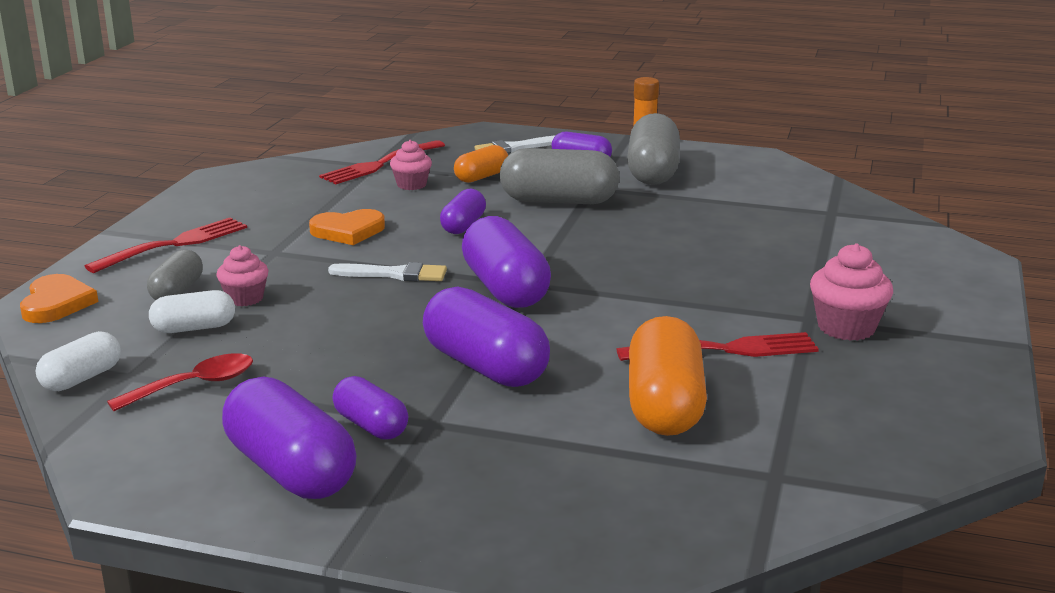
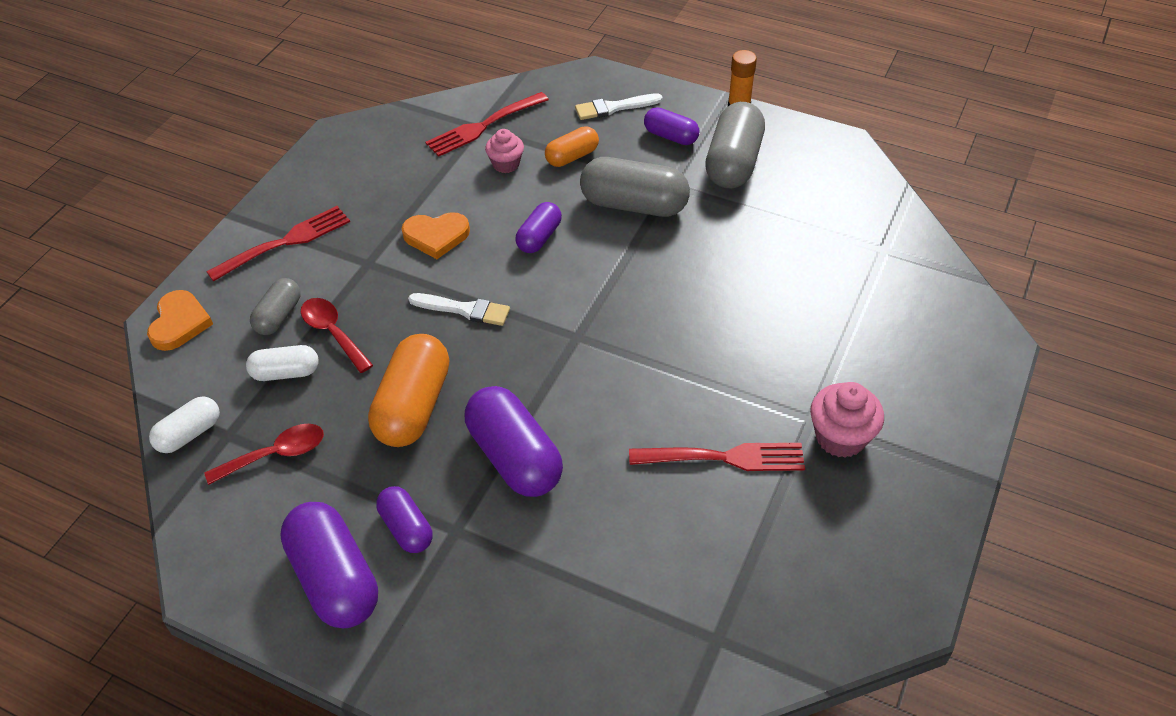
camera: 10 degrees right, 25 degrees up
(245, 298) = (333, 333): pink cupcake -> red spoon
(505, 289) = (555, 343): purple capsule -> none
(664, 406) = (650, 532): orange capsule -> orange capsule (413, 406)

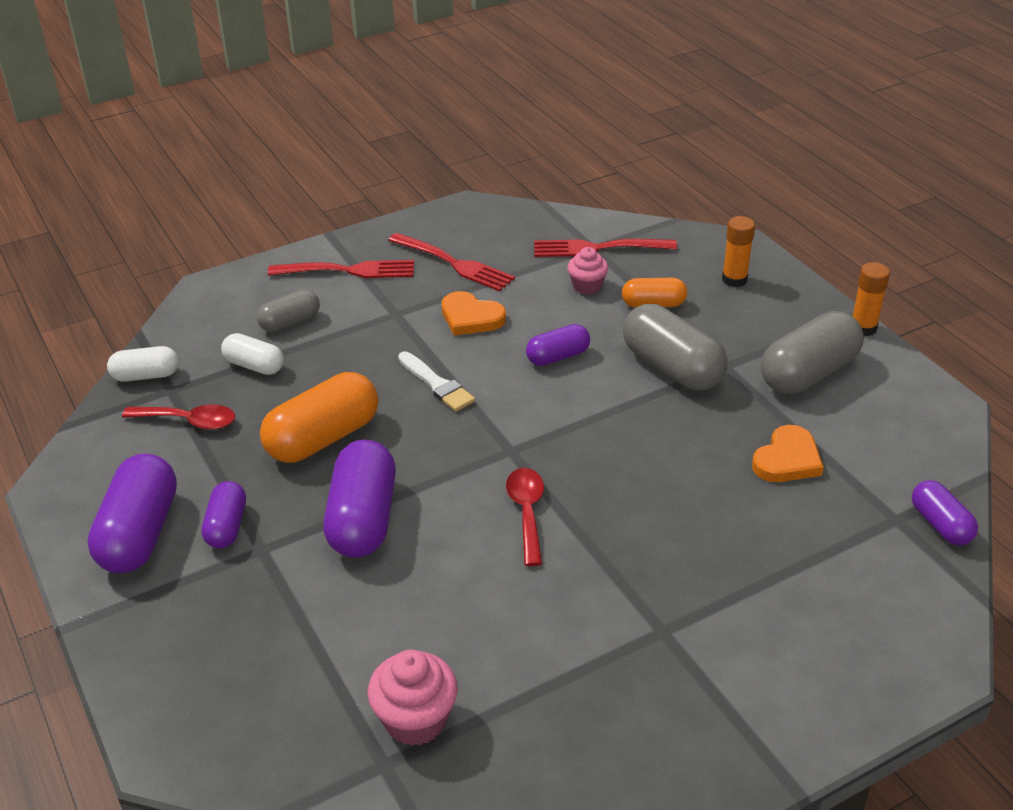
camera: 35 degrees right, 10 degrees down
(179, 323) = (216, 294): orange heart -> orange heart (787, 459)
(333, 333) = (317, 353): red spoon -> red spoon (527, 512)
(614, 108) = (734, 280): white brush -> orange glue stick
(671, 136) = (766, 325): purple capsule -> purple capsule (940, 525)
(723, 458) = (542, 618): red fork -> red fork (453, 263)
(840, 437) = (676, 662): pink cupcake -> pink cupcake (415, 720)

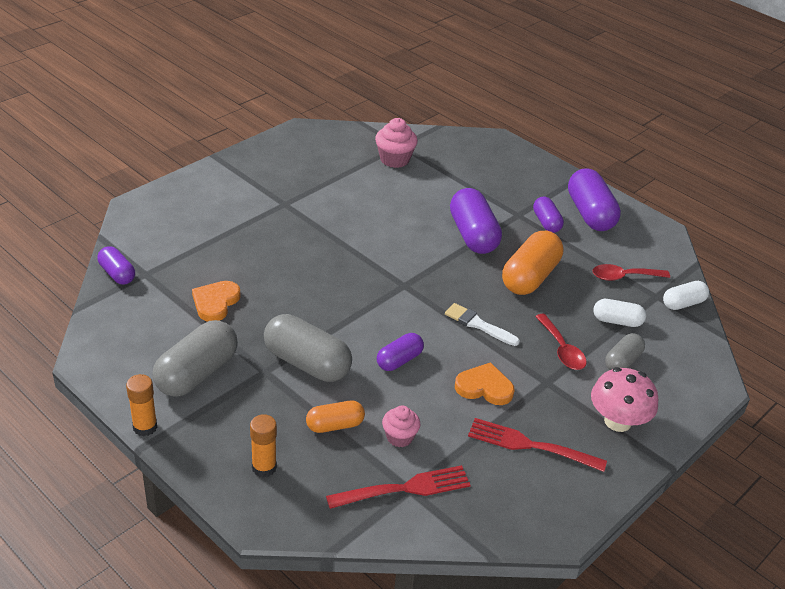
camera: 160 degrees right, 0 degrees up
(347, 271) = (617, 421): red fork -> pink mushroom
(527, 512) = (378, 250): red spoon -> red spoon (561, 349)

